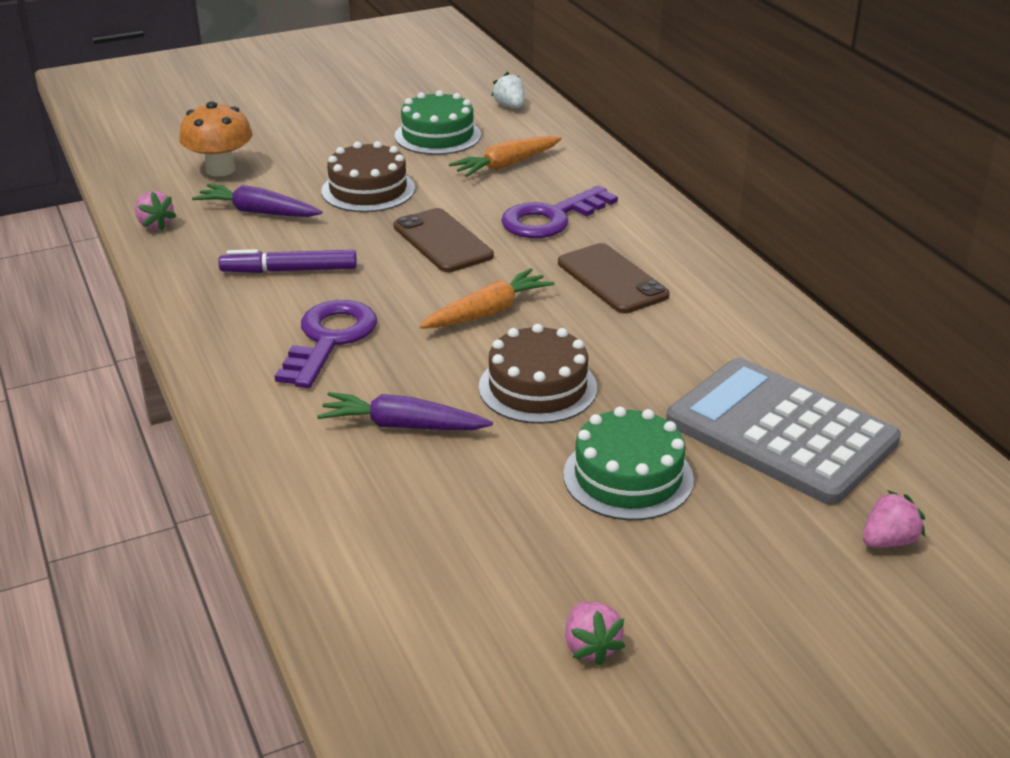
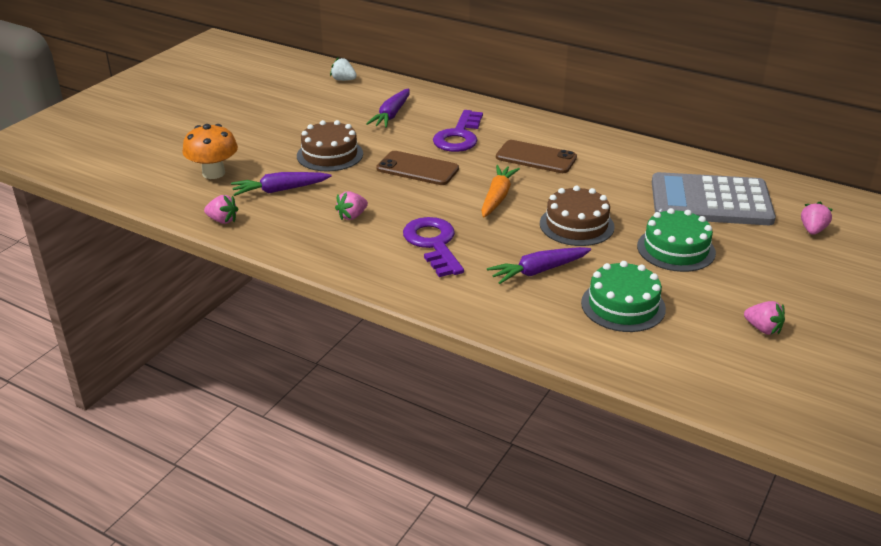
camera: 35 degrees left, 0 degrees up
(289, 270) = (352, 216): purple marker -> pink strawberry
(438, 135) = (325, 110): green cake -> green cake (623, 305)
(506, 165) = (391, 115): orange carrot -> purple carrot

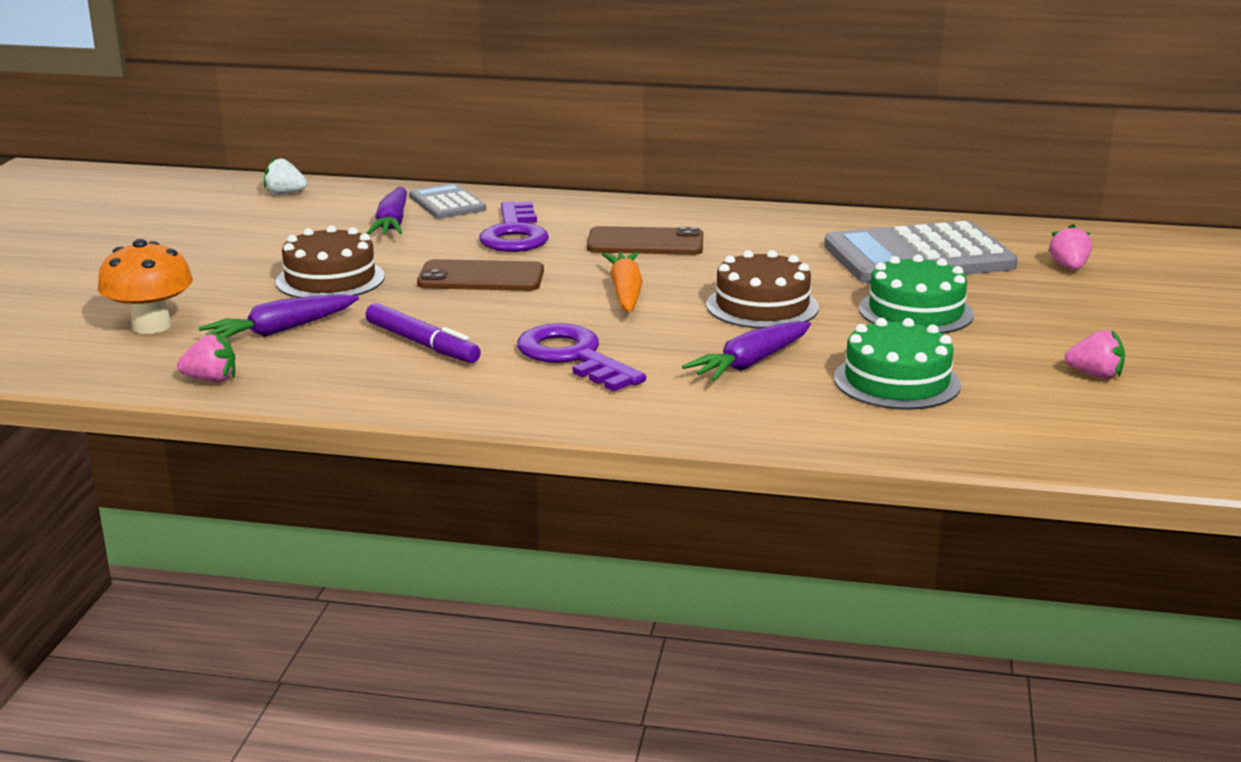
camera: 20 degrees left, 10 degrees down
(352, 216) = (422, 344): pink strawberry -> purple marker
(433, 103) = (447, 203): none -> grey calculator

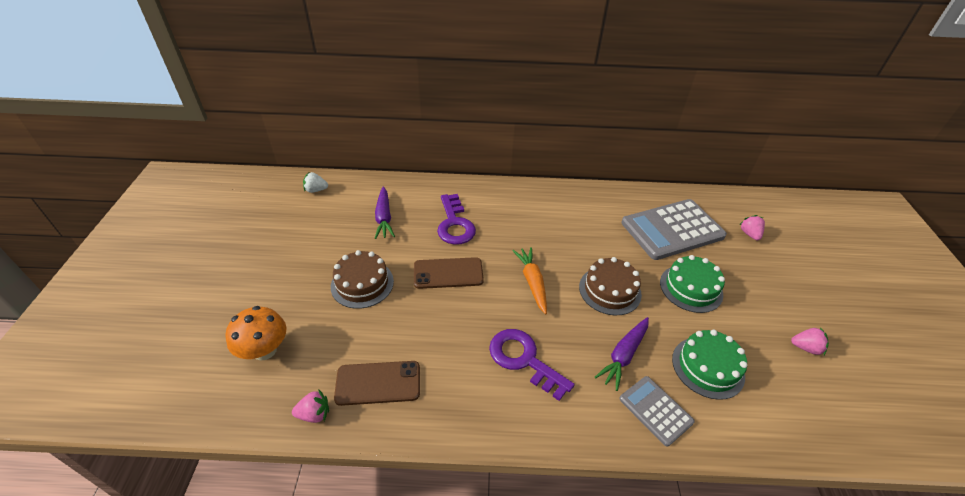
camera: 10 degrees left, 20 degrees up
(280, 330) = (345, 347): purple carrot -> none
(422, 344) = (433, 354): purple marker -> none
(447, 203) = (409, 194): grey calculator -> grey calculator (655, 410)
(645, 243) = (527, 227): brown phone -> brown phone (378, 383)

